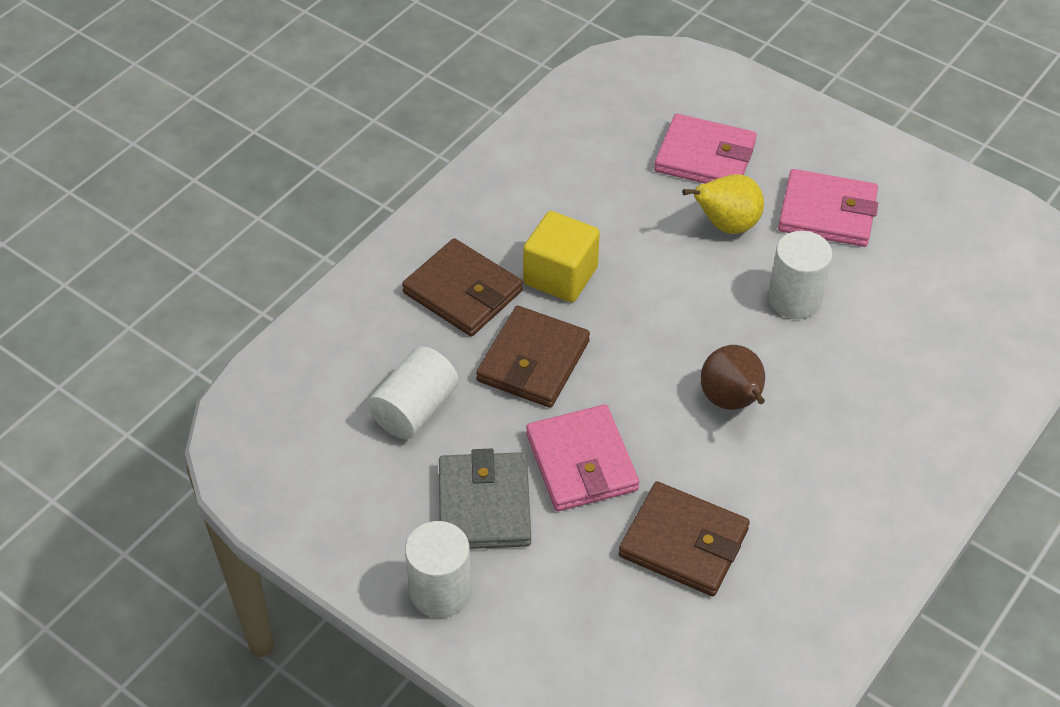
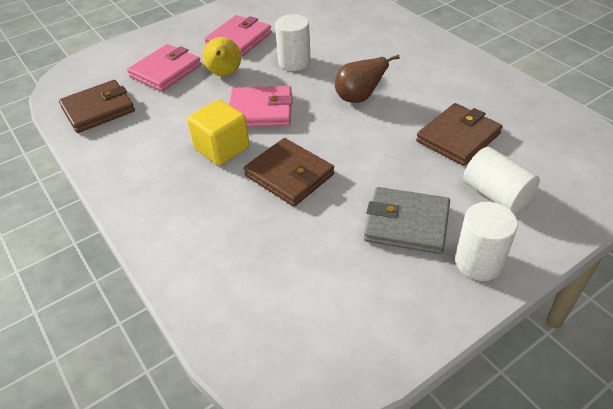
camera: 70 degrees left, 5 degrees down
(415, 409) = (306, 247): white cylinder -> white cylinder (496, 195)
(463, 292) = (207, 199): brown wallet -> brown wallet (98, 109)
(581, 462) = (384, 168): pink wallet -> pink wallet (261, 110)

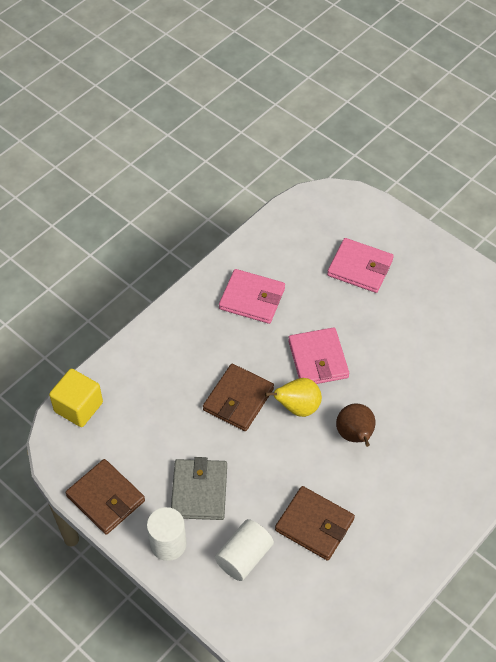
camera: 75 degrees right, 10 degrees up
(98, 109) = (292, 238): brown wallet -> brown wallet (106, 498)
(222, 148) = (261, 343): yellow cube -> yellow cube (78, 407)
(224, 74) = (367, 316): yellow pear -> yellow pear (298, 407)
(239, 39) = (431, 312): pink wallet -> pink wallet (252, 298)
(294, 62) = (402, 370): white cylinder -> none

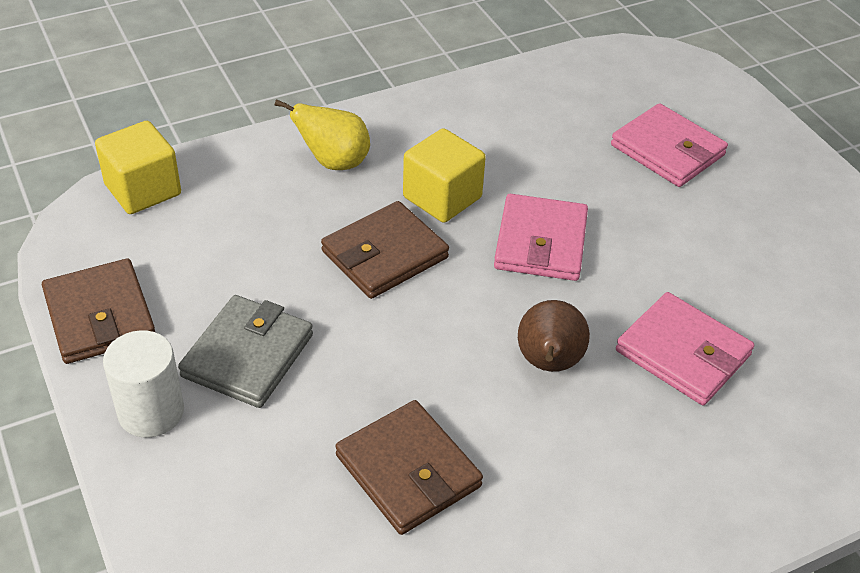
camera: 20 degrees right, 10 degrees down
(244, 557) = (261, 476): white cylinder -> none
(251, 348) = (442, 197): none -> yellow cube
(252, 298) = (479, 139): pink wallet -> pink wallet (683, 353)
(298, 407) = (473, 294): yellow pear -> yellow pear (334, 162)

